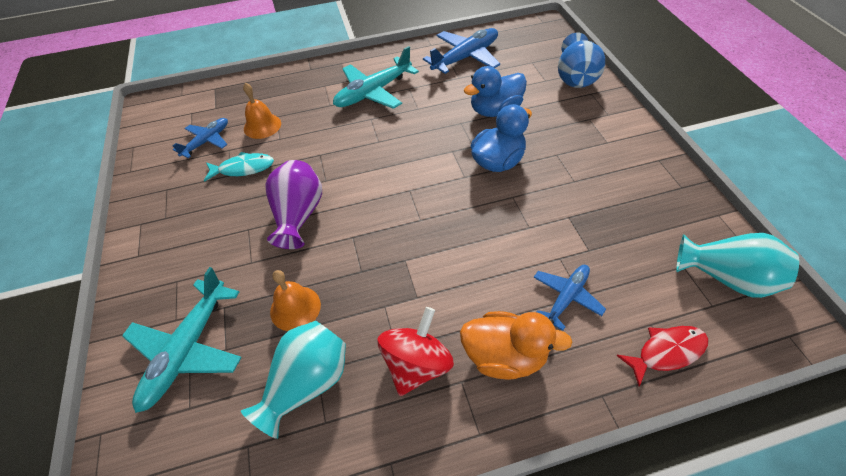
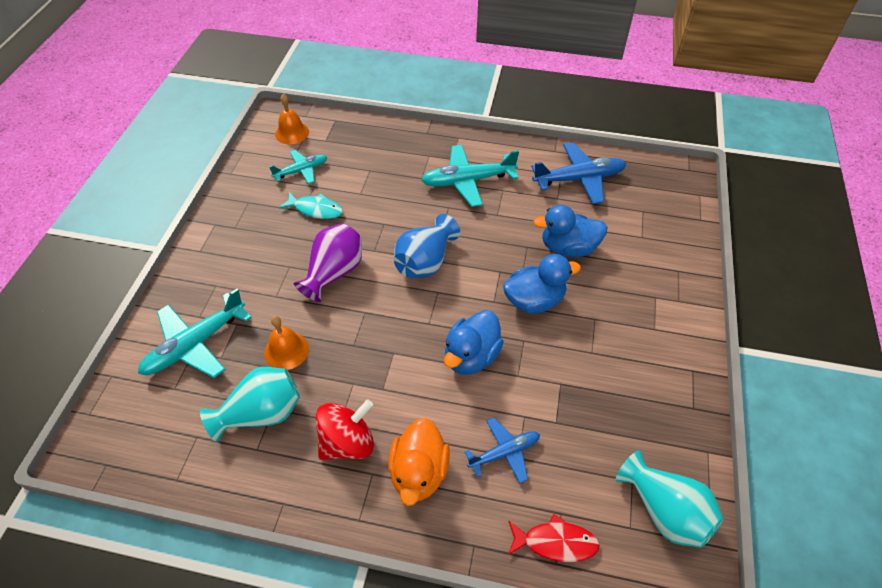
camera: 25 degrees right, 0 degrees up
(206, 141) = (301, 171): blue plane -> turquoise plane
(262, 126) = (353, 175): orange bell -> orange bell (292, 133)
(478, 230) = (471, 356): none -> blue duck
(504, 356) = (419, 472): orange duck -> orange duck turned 60 degrees clockwise
(575, 77) = (675, 247): blue vase -> blue vase (425, 262)

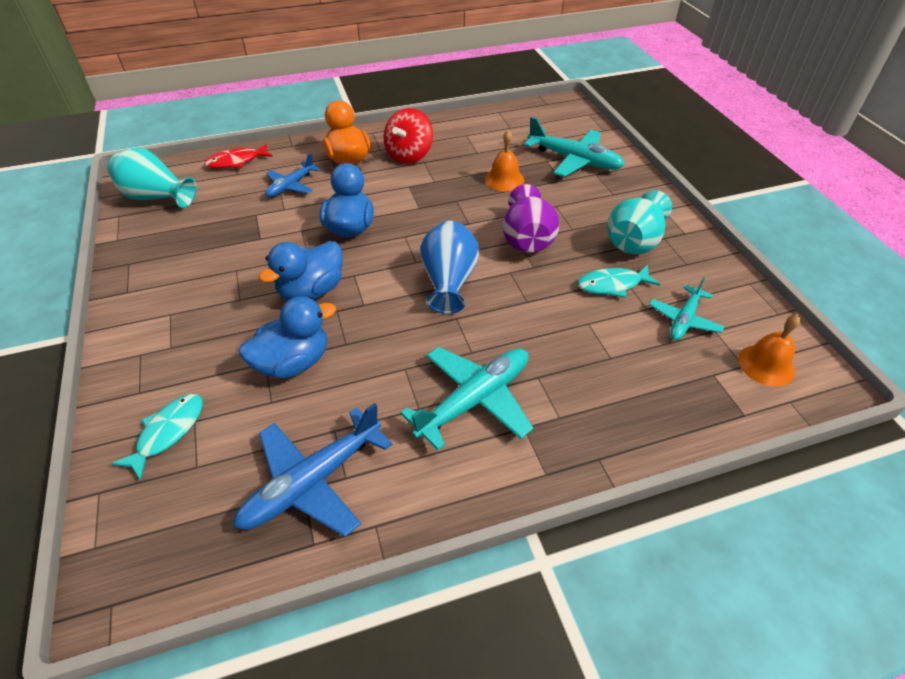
camera: 150 degrees right, 5 degrees down
(196, 344) = (574, 160): turquoise plane -> turquoise plane turned 105 degrees clockwise
(261, 414) = (482, 148): turquoise vase -> turquoise vase (634, 241)
(659, 236) = (168, 432): none -> turquoise fish

